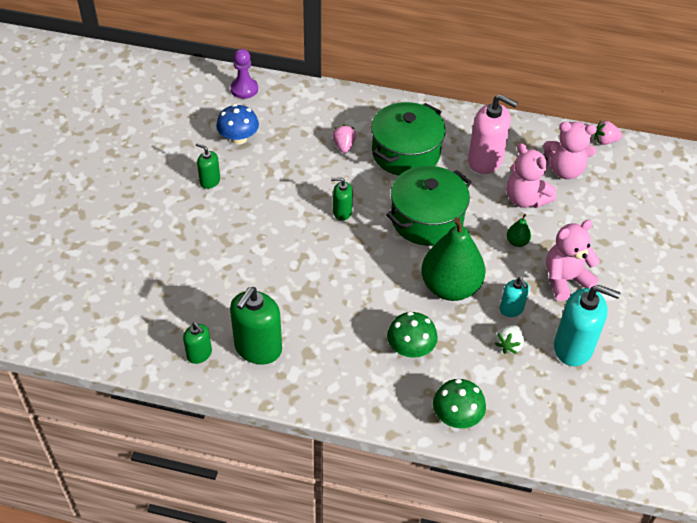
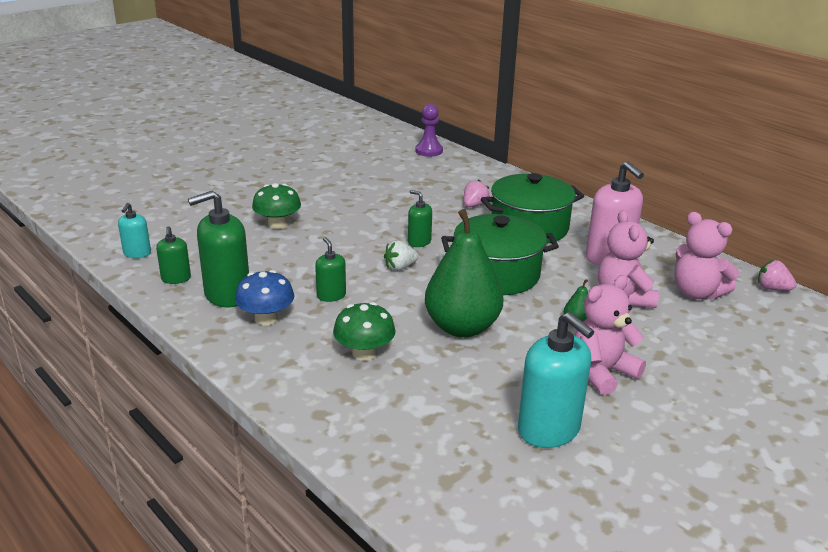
camera: 35 degrees right, 20 degrees down
(210, 181) = (330, 188): green soap dispenser -> green soap dispenser (331, 295)
(238, 138) = (387, 174): blue mushroom -> blue mushroom (266, 318)
(457, 416) = (345, 424): green mushroom -> green mushroom (278, 224)
(509, 345) = (473, 395): white strawberry -> white strawberry (400, 267)
(511, 309) = (510, 369): turquoise soap dispenser -> turquoise soap dispenser (137, 253)
(565, 280) = (602, 372): pink teddy bear -> pink teddy bear turned 45 degrees counterclockwise

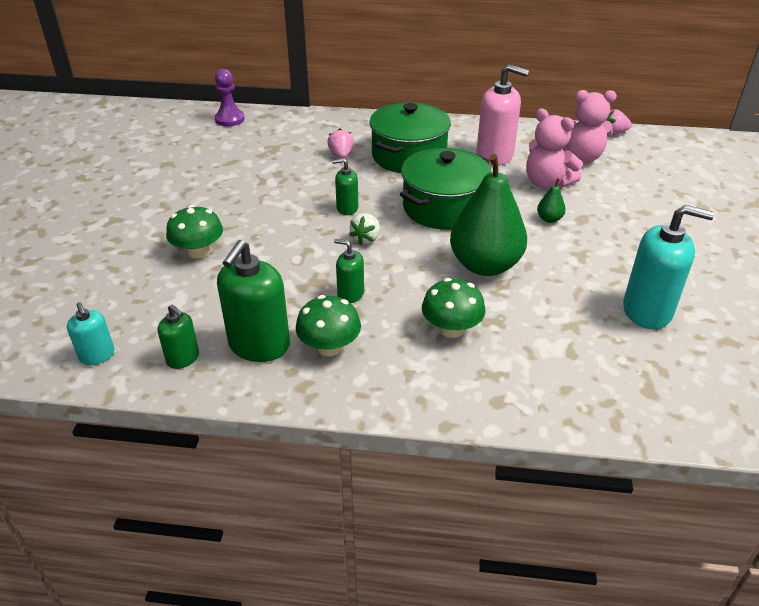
camera: 40 degrees left, 10 degrees up
(266, 318) = (329, 347): blue mushroom -> green mushroom
(602, 372) = (614, 248): pink teddy bear -> none

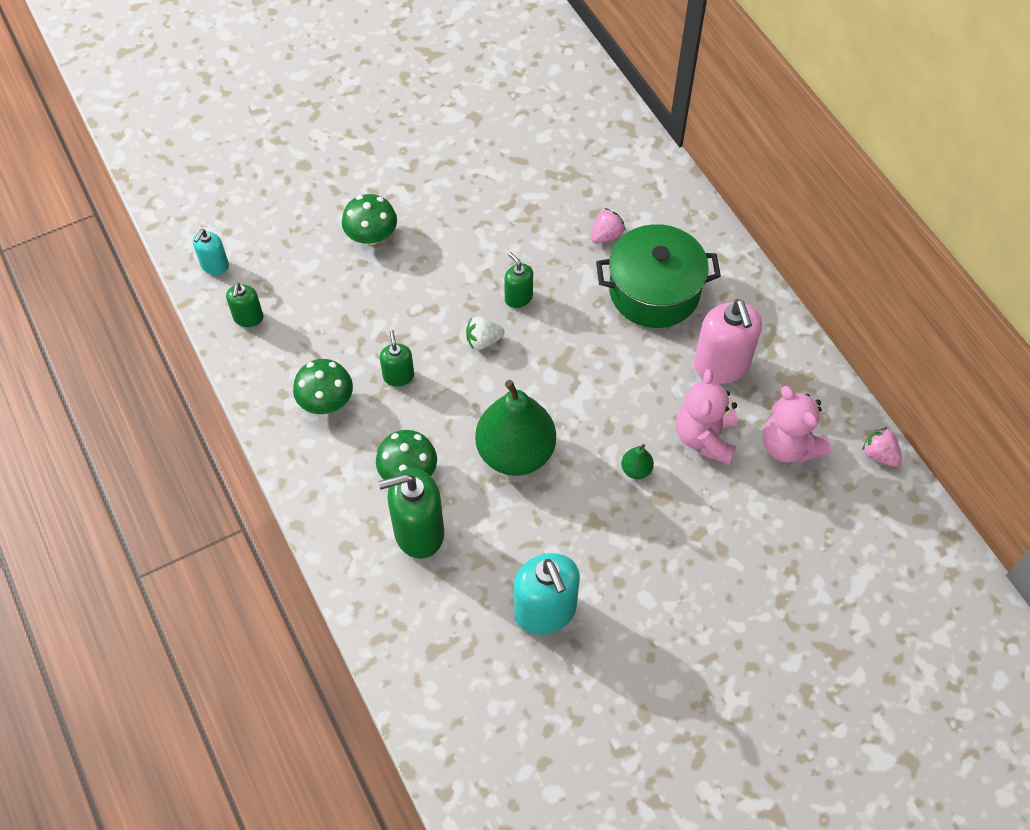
camera: 55 degrees right, 20 degrees up
(229, 119) = (592, 103): purple pawn -> none
(259, 345) = (295, 354): green soap dispenser -> green soap dispenser (418, 532)
(443, 207) = (583, 372): green pot -> none

